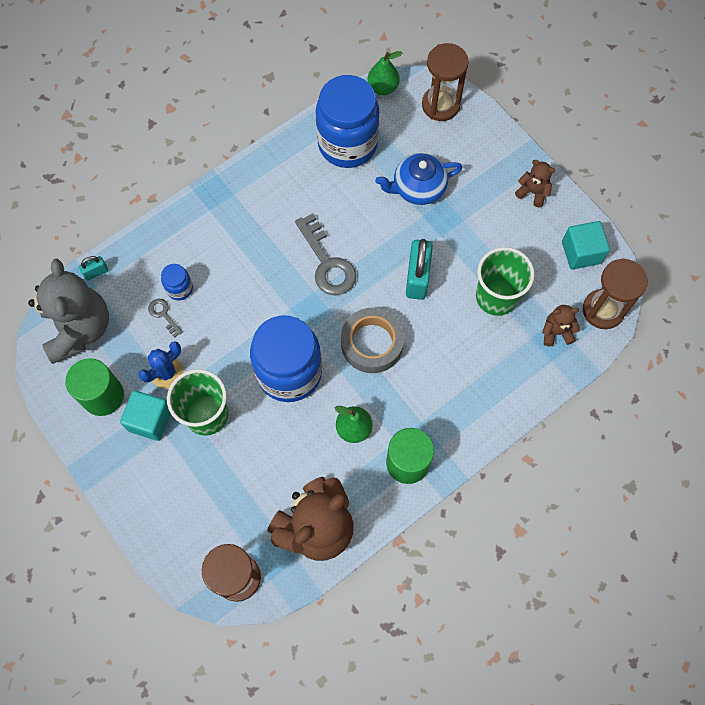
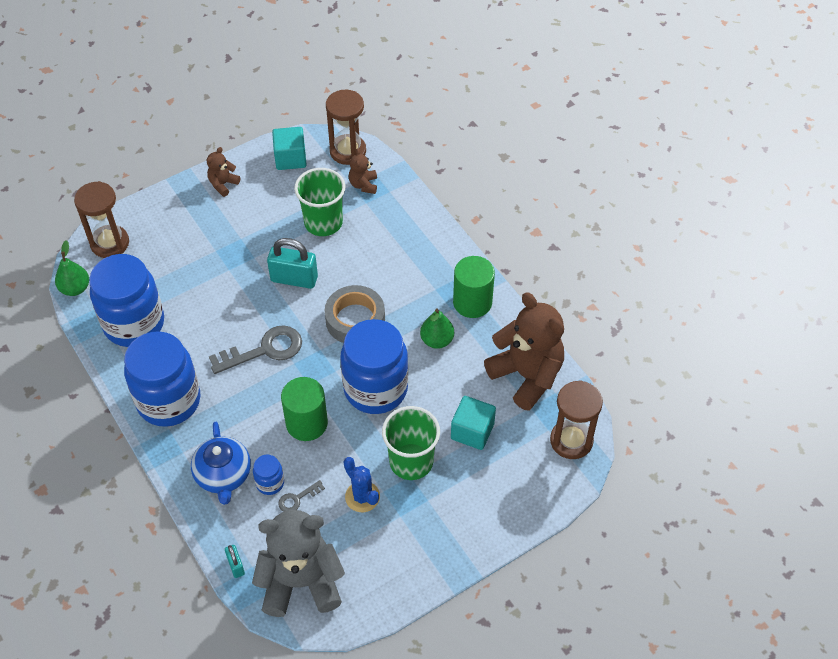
camera: 85 degrees left, 15 degrees down
(103, 396) = (380, 558): green cylinder -> green cylinder (306, 423)
(150, 420) = (412, 513): turquoise cube -> turquoise cube (472, 431)
(263, 189) = (169, 401): none -> blue jar
(418, 188) = (198, 270): blue teapot -> blue teapot (223, 475)

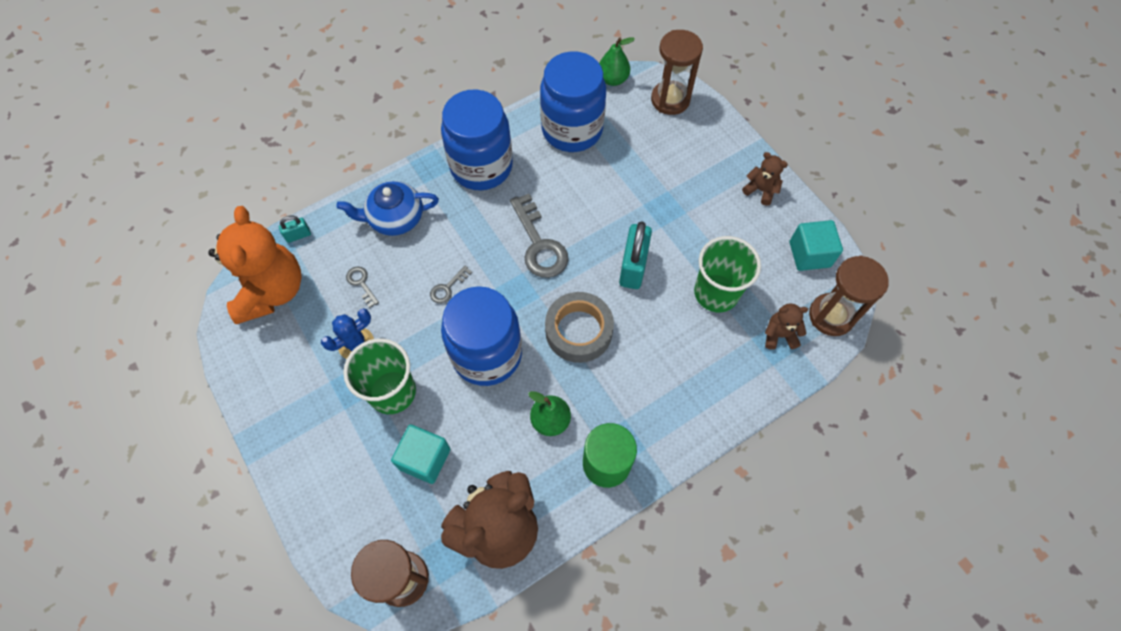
camera: 90 degrees right, 10 degrees up
(270, 483) = (382, 258): blue jar -> none
(301, 582) = (271, 291): grey teddy bear -> orange teddy bear
(306, 423) = (447, 288): green cylinder -> grey key

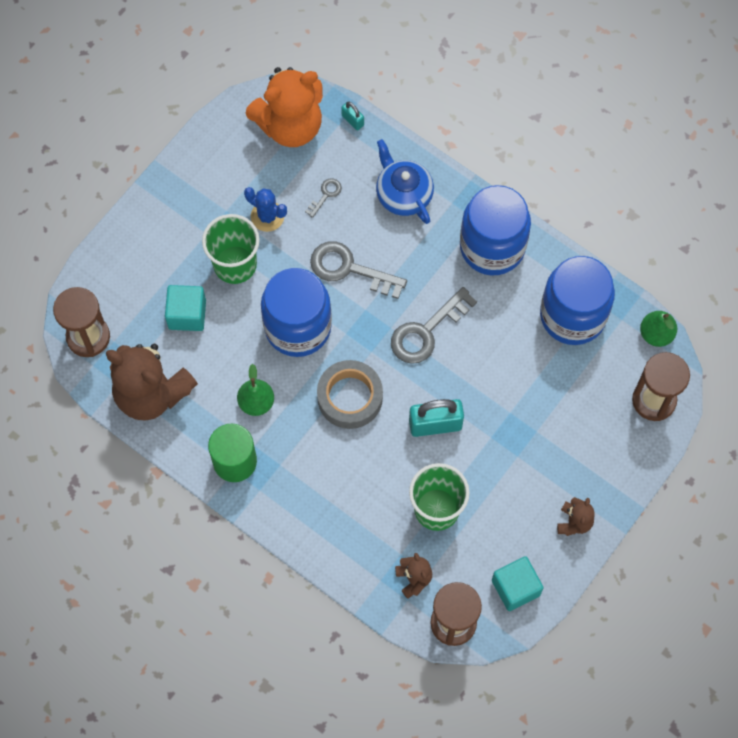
camera: 70 degrees right, 5 degrees up
(447, 288) = (349, 269): grey key -> grey key, size x2.06

